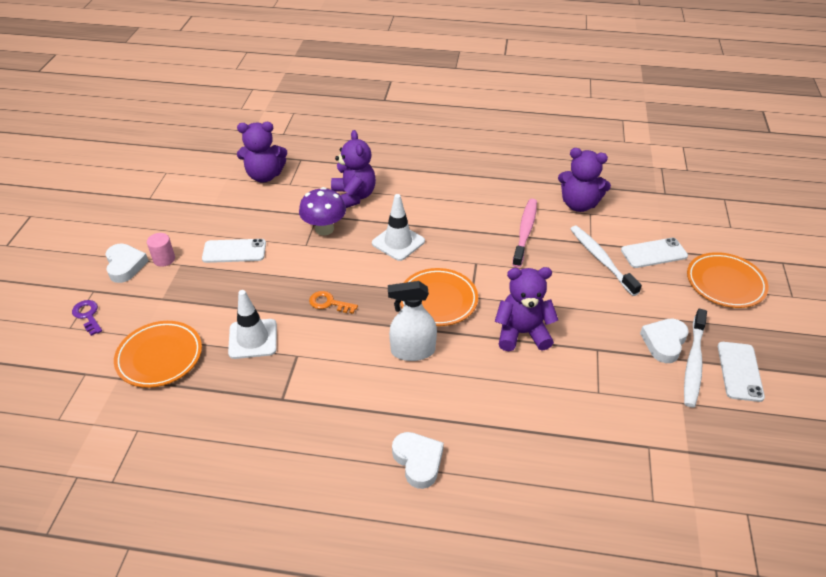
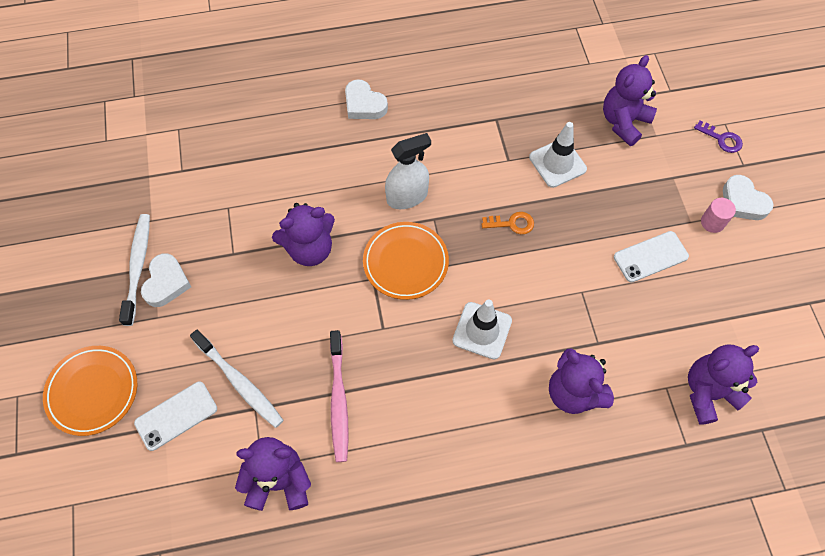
camera: 160 degrees right, 20 degrees up
(159, 357) = (623, 122): orange plate -> purple teddy bear
(324, 229) = (576, 323): purple mushroom -> none
(740, 371) = (93, 271): white phone -> none

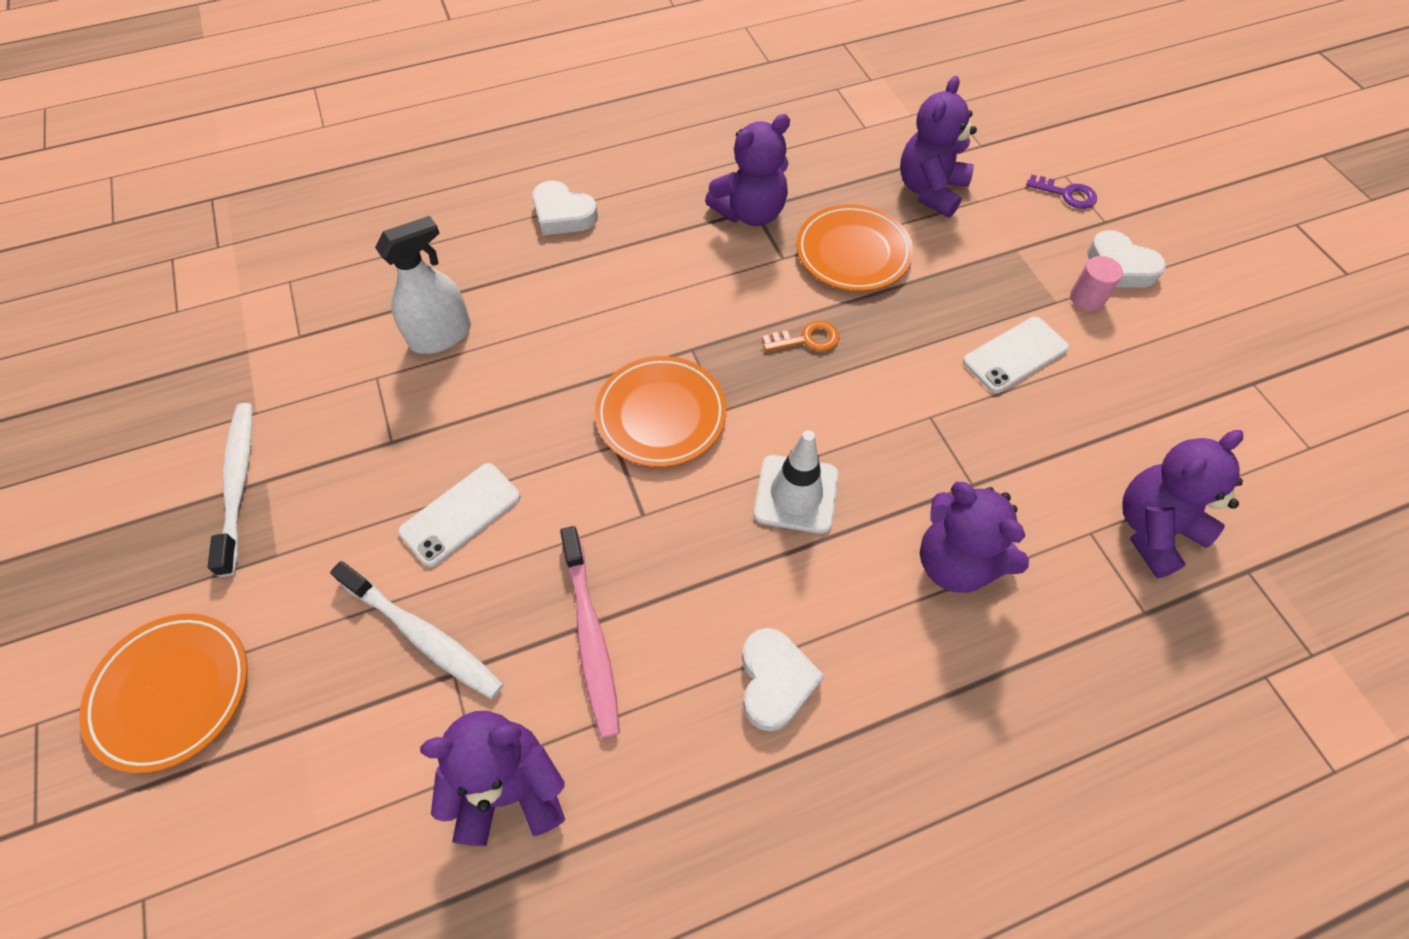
camera: 10 degrees left, 5 degrees down
(166, 283) = (287, 500): white heart -> white heart (775, 681)
(176, 416) = (320, 708): white phone -> white phone (460, 514)
(310, 249) = (511, 417): purple teddy bear -> purple teddy bear (750, 213)
(407, 197) = (647, 325): white spray bottle -> white spray bottle (441, 335)
(557, 163) = (853, 253): white traffic cone -> orange plate

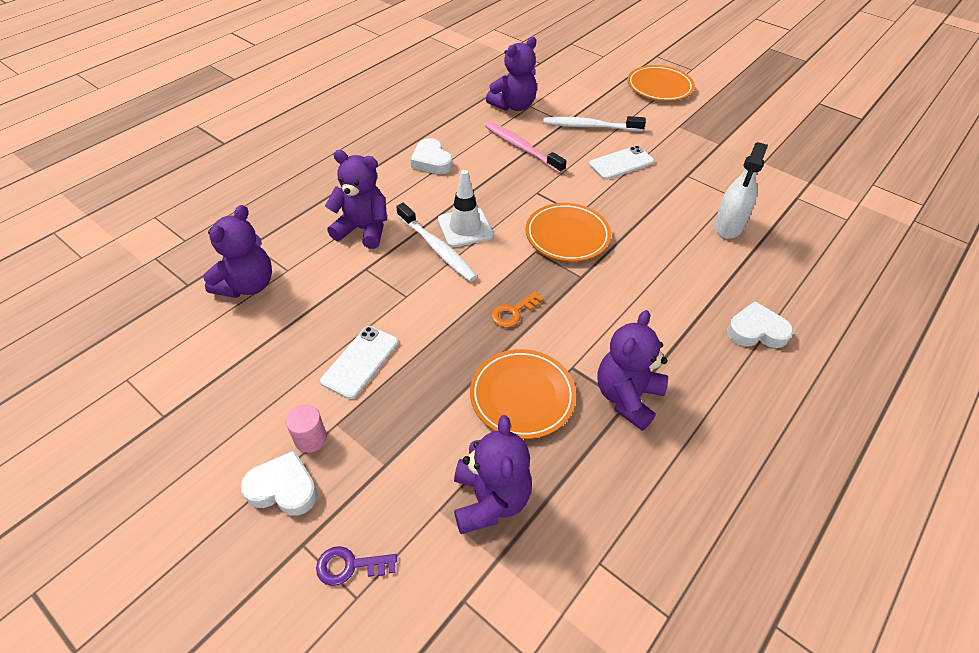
camera: 150 degrees right, 10 degrees down
(238, 484) = (729, 139): white toothbrush -> white toothbrush (437, 248)
(460, 514) = (621, 163): white phone -> white phone turned 45 degrees clockwise

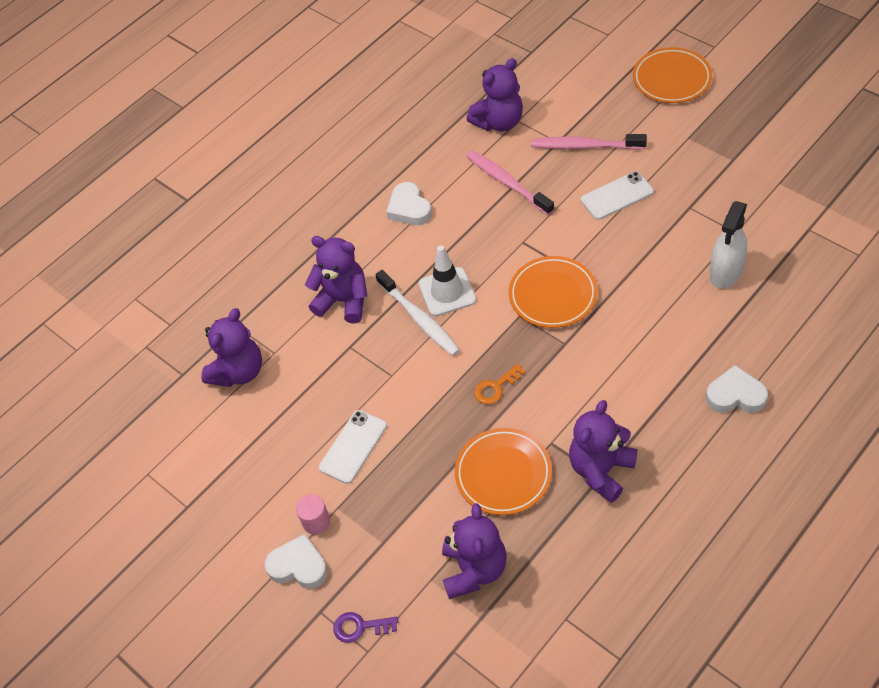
camera: 10 degrees right, 5 degrees up
(590, 126) = (585, 146): white toothbrush -> pink toothbrush

